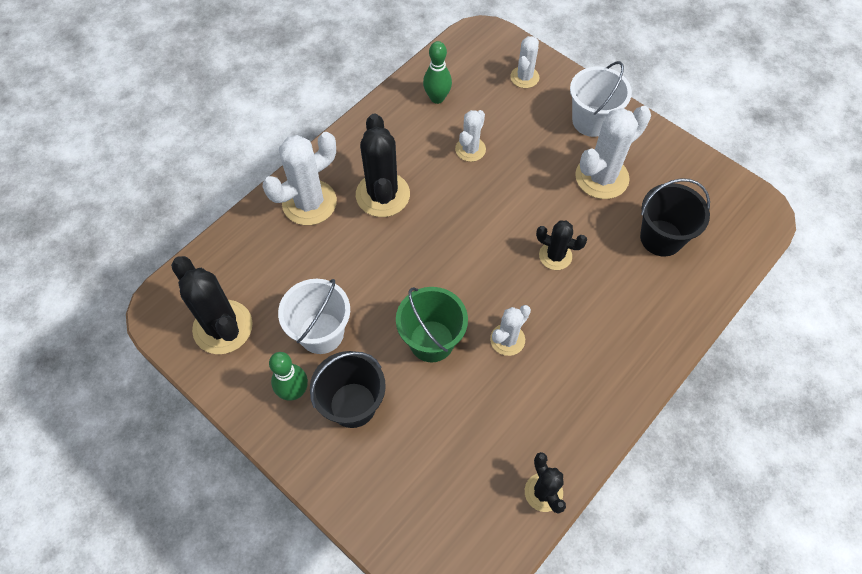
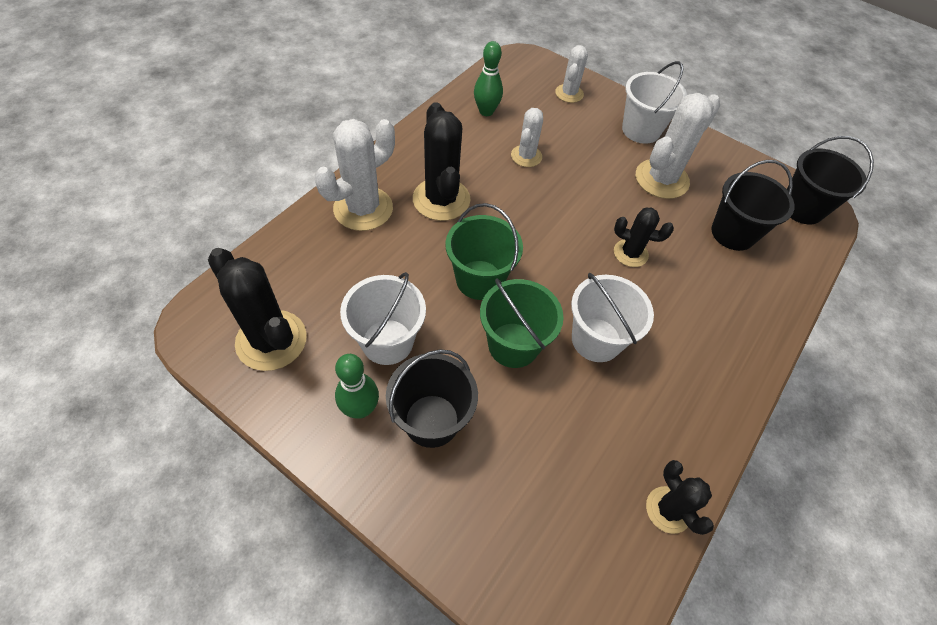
camera: 10 degrees left, 5 degrees down
(409, 277) = (479, 280): none -> green bucket
(507, 339) = (596, 340): white cactus -> white bucket
(739, 213) = (802, 208): none -> black bucket

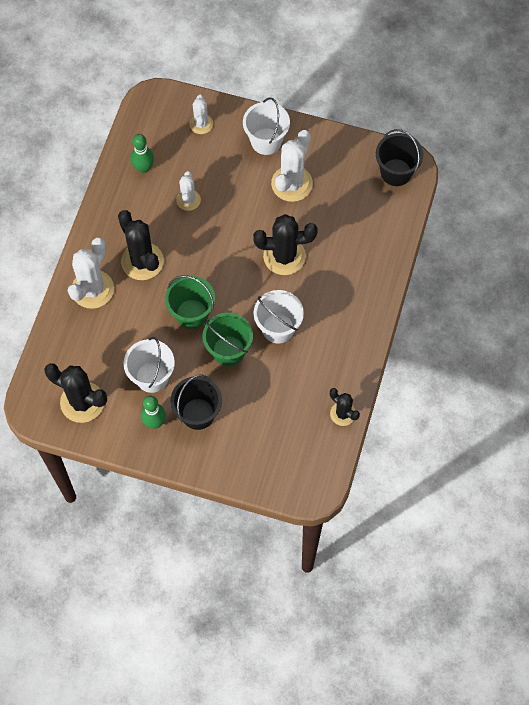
camera: 15 degrees left, 10 degrees up
(630, 253) = (284, 256): black cactus -> black cactus, size x1.71
(733, 233) = (350, 213): black bucket -> none

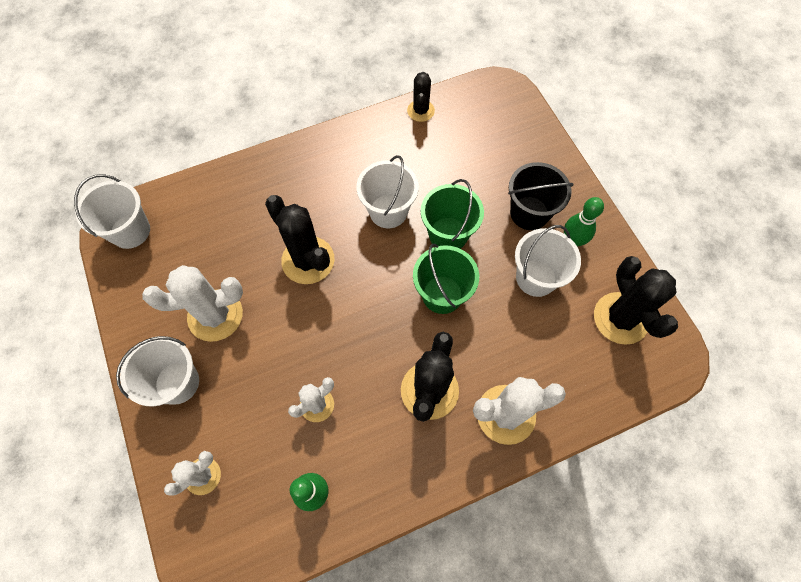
camera: 130 degrees left, 0 degrees up
(396, 172) = (130, 231): black bucket -> white bucket

